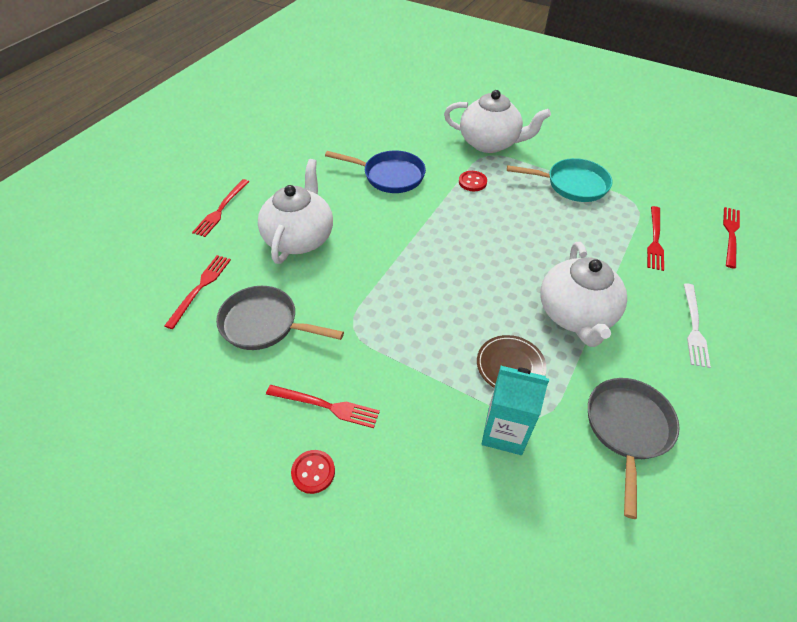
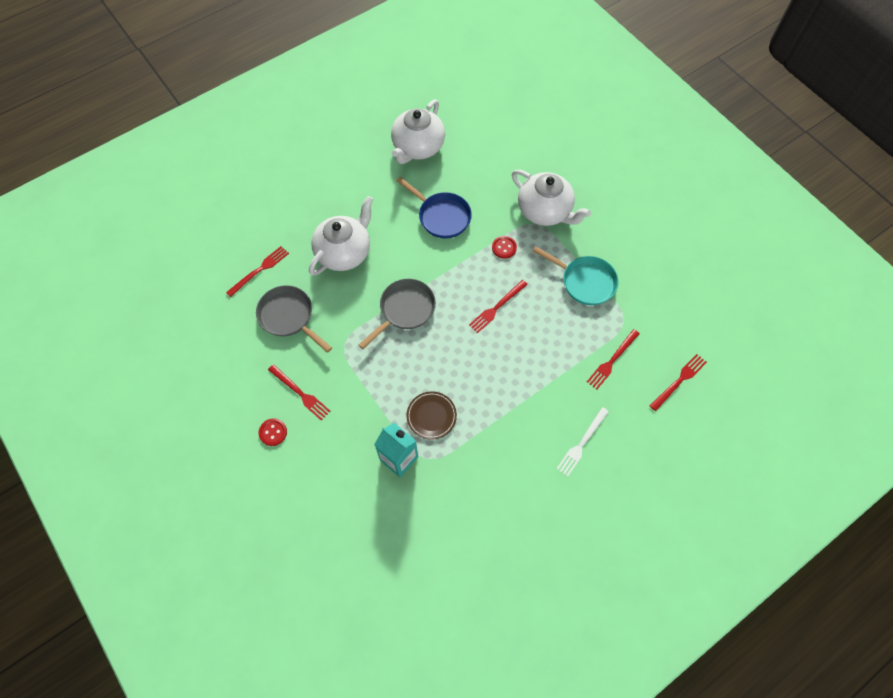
camera: 25 degrees right, 15 degrees up
(221, 209) = (300, 203): red fork -> red fork (497, 307)
(576, 315) = (503, 398): white teapot -> white teapot (418, 147)
(627, 429) = (478, 491): grey pan -> grey pan (405, 310)

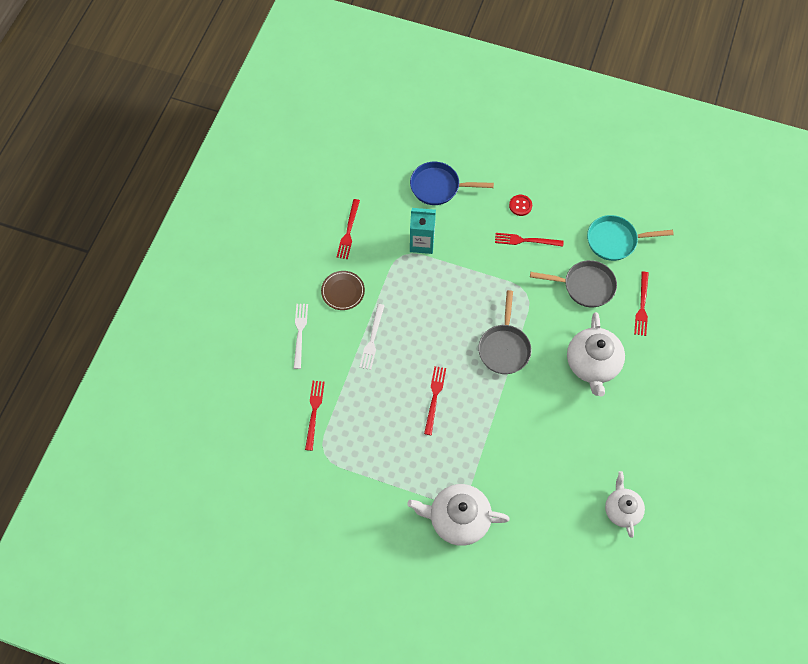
camera: 145 degrees right, 0 degrees up
(418, 147) = (622, 509): white teapot -> white teapot, size x0.64
(431, 416) = (421, 284): brown plate -> brown plate (343, 291)
(441, 216) = (542, 451): blue pan -> blue pan (438, 187)
(504, 247) = (467, 456): red button -> none
(516, 392) = (372, 339): none -> white fork
(585, 281) = (378, 469): turquoise pan -> turquoise pan (615, 240)
(679, 381) = (251, 429): red fork -> red fork (348, 231)

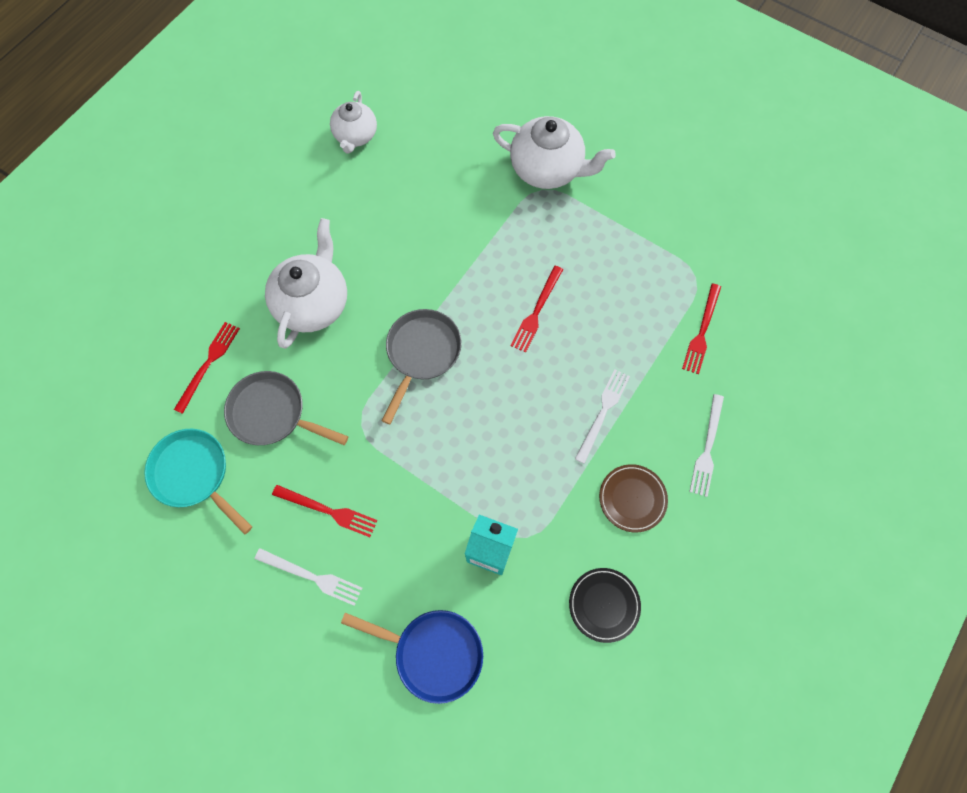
camera: 165 degrees left, 5 degrees up
(348, 231) = (604, 604): red fork -> black plate
(520, 206) = (312, 576): red button -> white fork
(615, 240) = (195, 474): turquoise pan -> turquoise pan turned 150 degrees counterclockwise

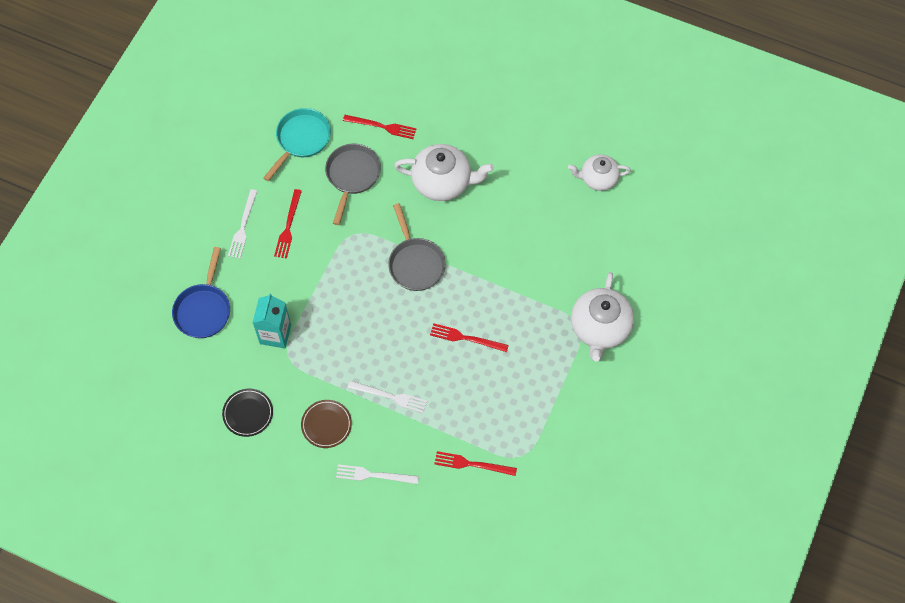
camera: 80 degrees right, 5 degrees down
(422, 353) = (415, 263): grey pan -> grey pan turned 60 degrees clockwise

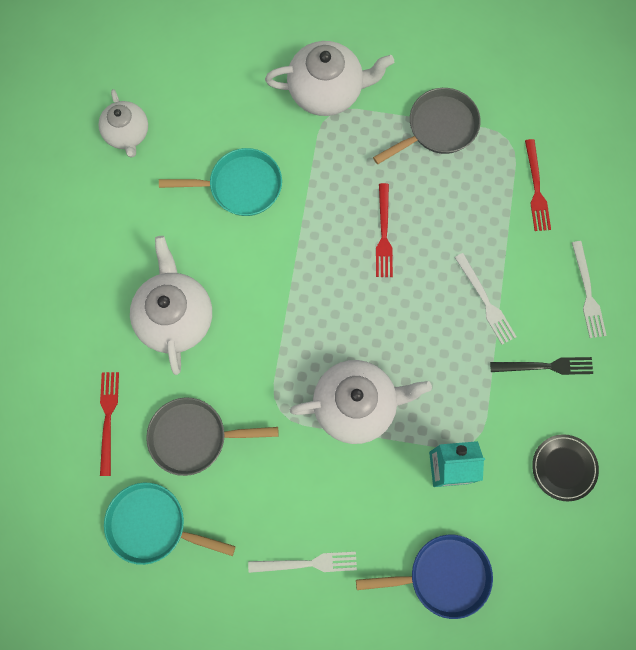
camera: 105 degrees left, 10 degrees up
(288, 226) = (291, 500): red fork -> none
(326, 424) = (545, 366): brown plate -> black fork
(340, 285) = (356, 405): none -> white teapot
(390, 396) = (485, 301): white fork -> white fork turned 150 degrees clockwise
(415, 263) = (300, 320): grey pan -> grey pan (438, 128)
(533, 247) = (240, 186): none -> turquoise pan

